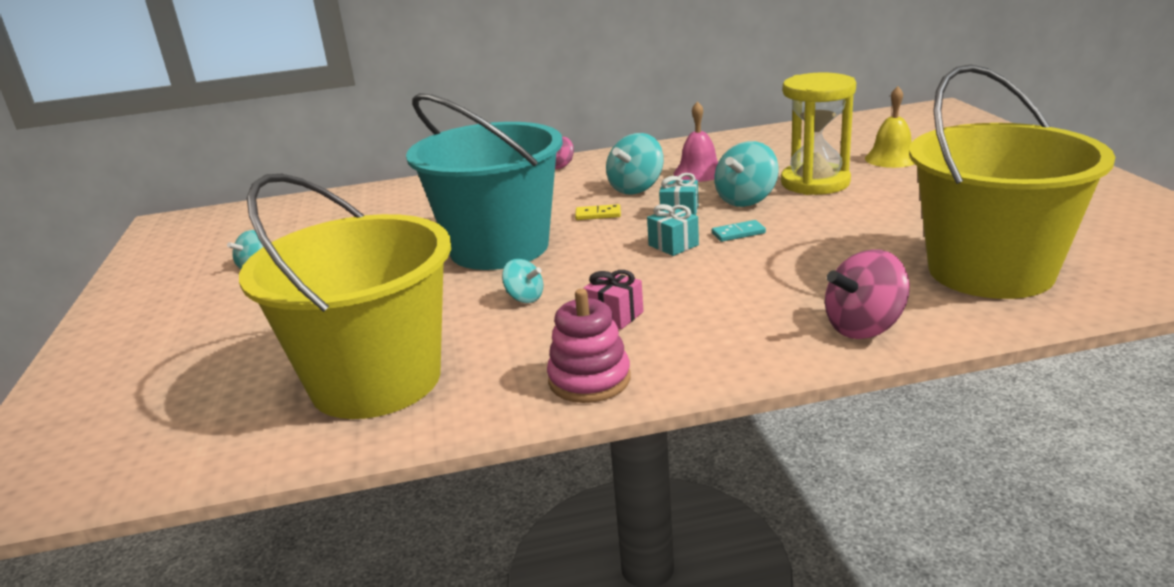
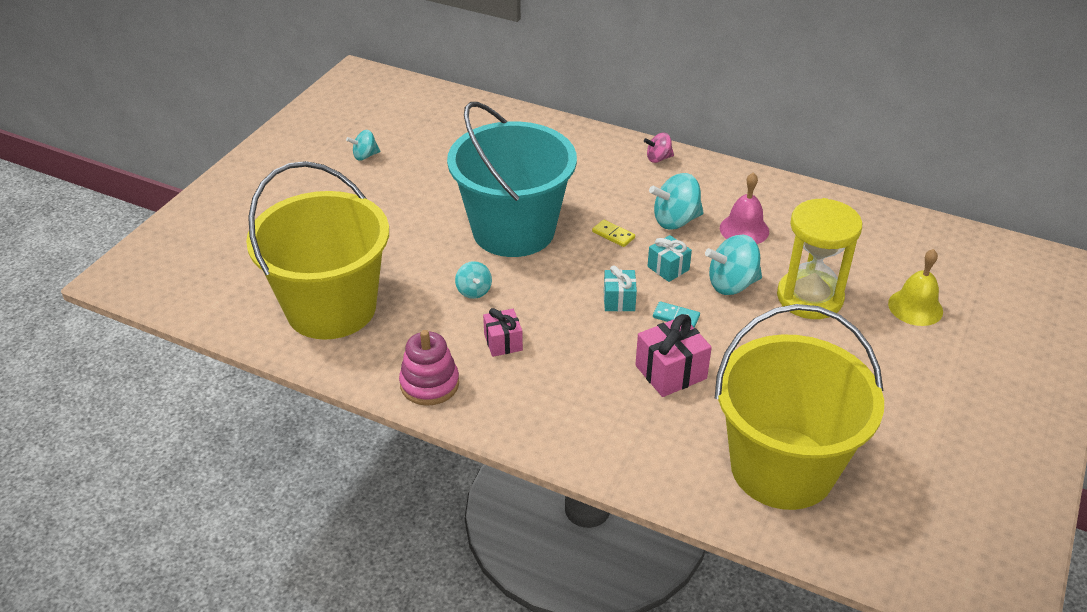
camera: 35 degrees right, 15 degrees up
(797, 263) = (670, 372): none -> pink gift
(864, 327) = (626, 454): pink spinning top -> none

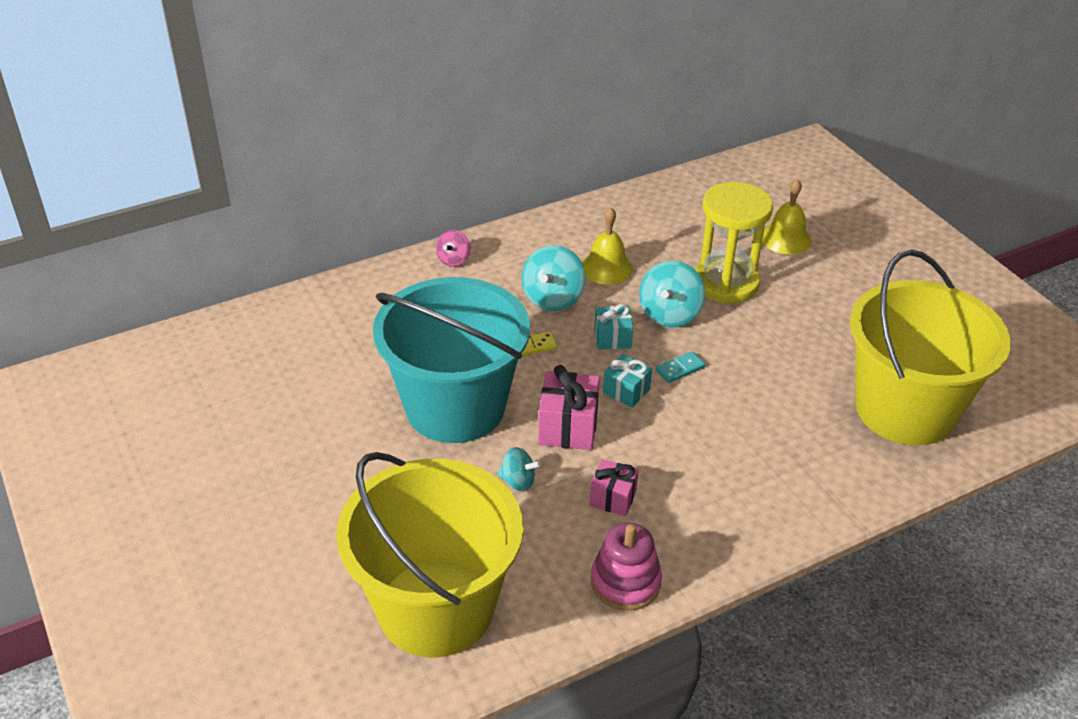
camera: 55 degrees left, 0 degrees up
(365, 156) = (198, 455): turquoise spinning top -> none
(670, 372) = (746, 410): pink gift -> pink gift (568, 427)
(744, 229) = (606, 268): pink bell -> yellow bell

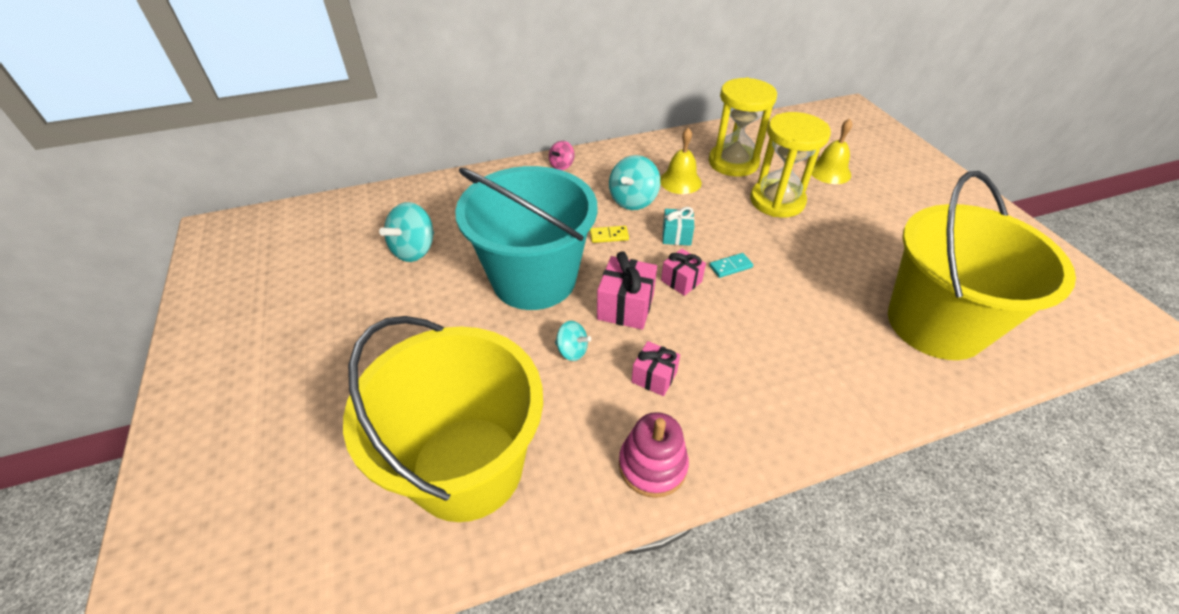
camera: 10 degrees right, 5 degrees up
(626, 391) = (681, 281): turquoise gift -> pink gift
(668, 236) = (733, 162): none -> yellow hourglass
(669, 314) = (727, 221): turquoise spinning top -> turquoise spinning top (414, 250)

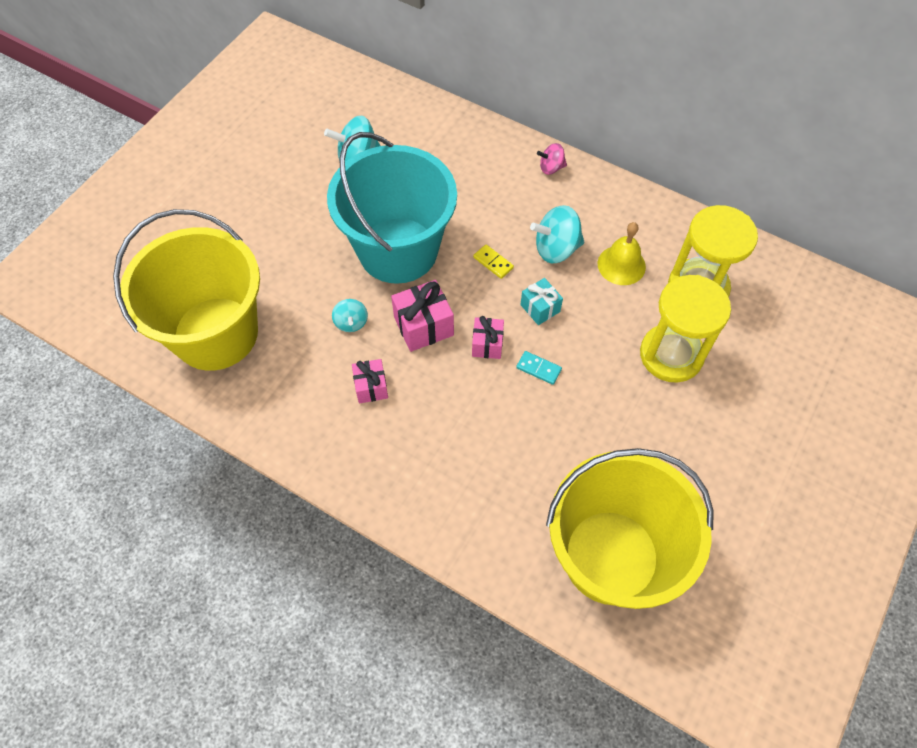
camera: 50 degrees right, 15 degrees up
(652, 465) = (297, 431): pink stacking toy -> none
(829, 172) = (772, 375): yellow bell -> none

